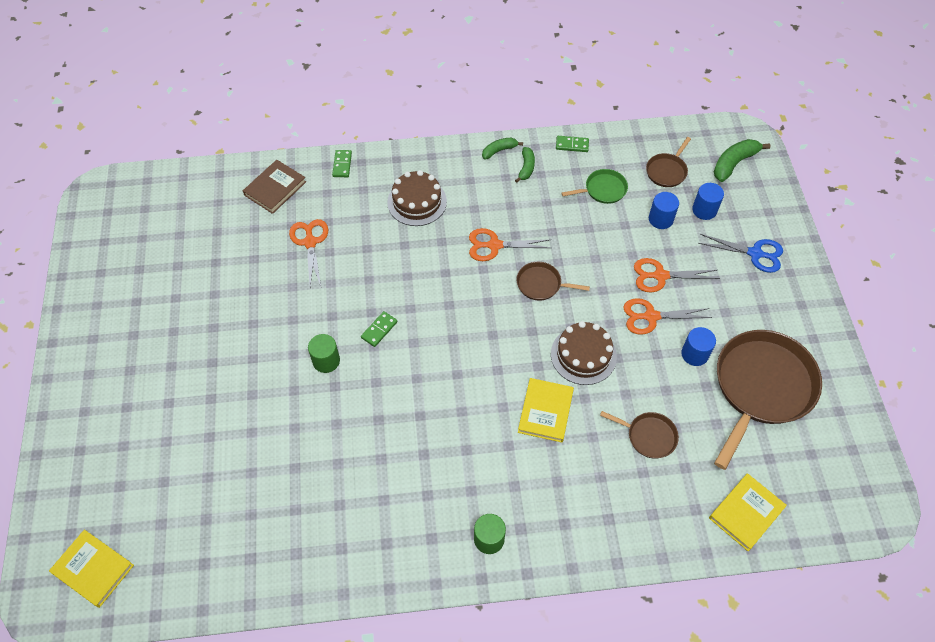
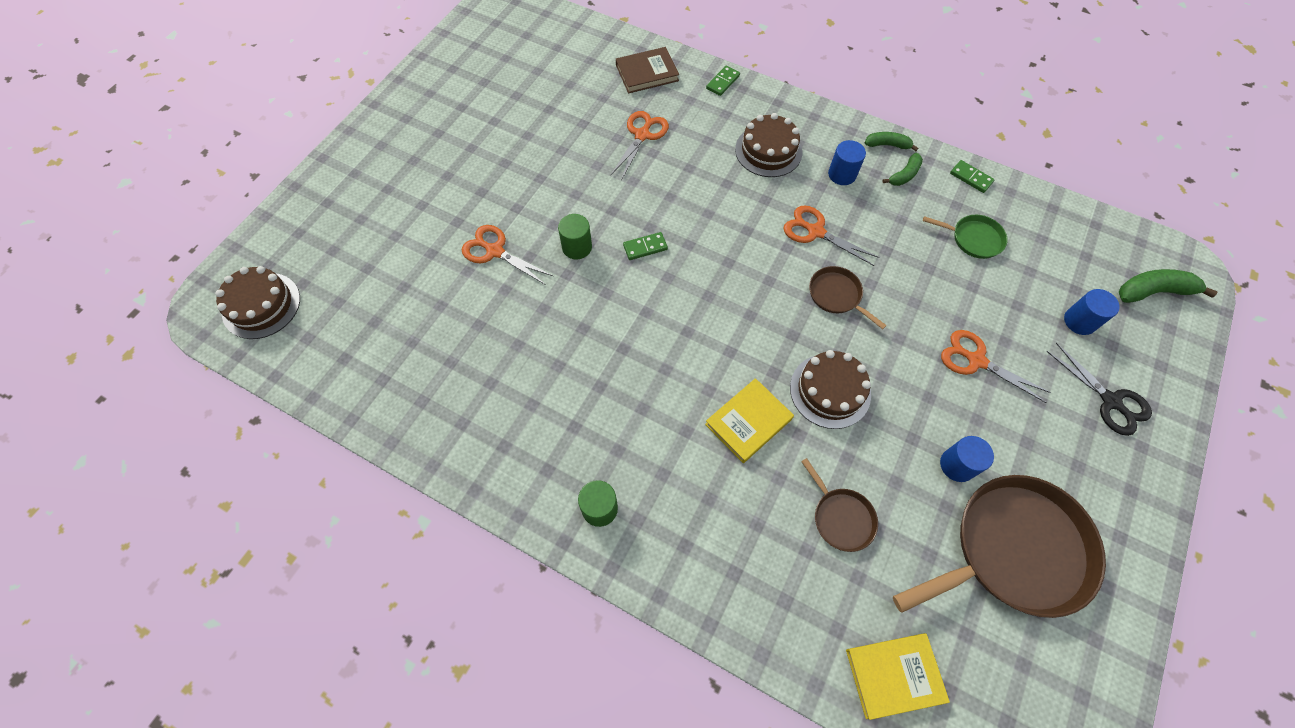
camera: 35 degrees right, 5 degrees up
(93, 569) = (261, 305): yellow book -> brown cake
(651, 316) = (934, 396): orange scissors -> orange scissors (495, 251)
(660, 219) = (1019, 303): blue cylinder -> blue cylinder (842, 174)
(667, 171) = (1063, 258): brown pan -> none
(755, 254) = (1110, 401): blue scissors -> black scissors

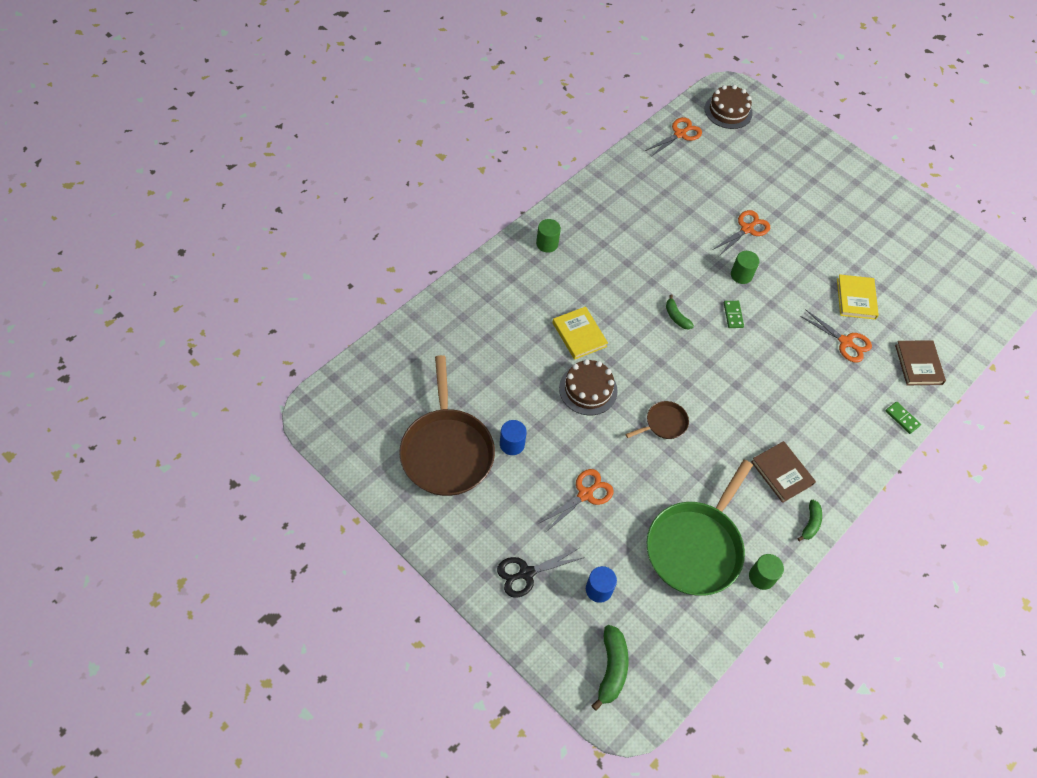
camera: 100 degrees right, 5 degrees down
(768, 151) = (816, 427): brown cake -> none
(815, 231) = (726, 431): orange scissors -> orange scissors (680, 134)
(841, 517) = (500, 363): brown pan -> none
(842, 174) = (782, 473): blue cylinder -> brown book
(894, 675) = (404, 355): yellow book -> yellow book (856, 298)
(904, 175) = (773, 522): green banana -> green banana (676, 317)
(971, 178) = (761, 577): green domino -> green cylinder
(973, 239) = (695, 547): green pan -> green pan, size x2.16

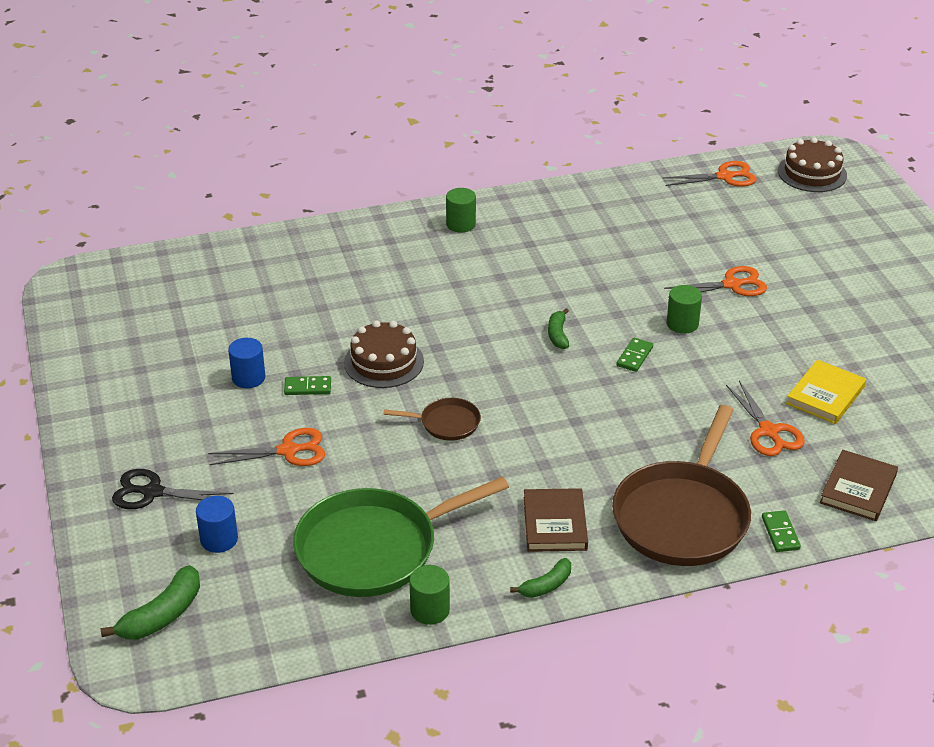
camera: 35 degrees right, 20 degrees down
(447, 451) = (172, 358): brown pan -> brown pan (682, 516)
(556, 434) = (307, 387): none -> green domino
(579, 334) = (421, 312): yellow book -> none

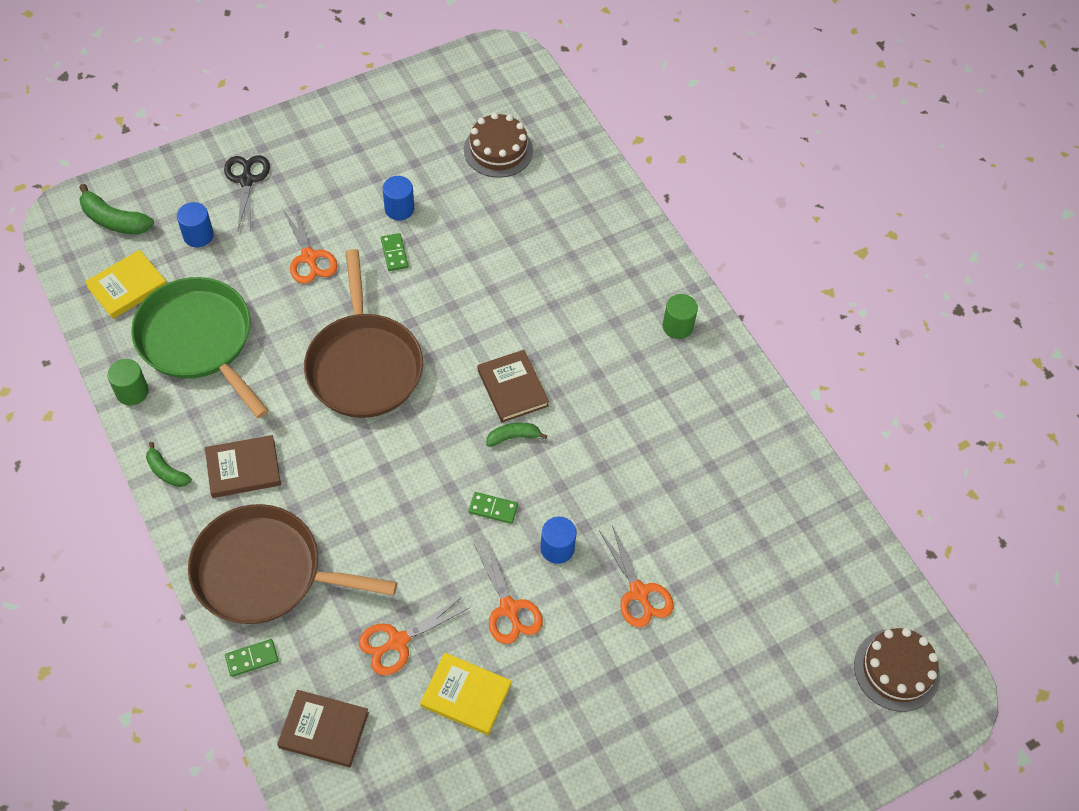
camera: 75 degrees right, 20 degrees up
(272, 607) = (127, 287): none -> yellow book
(383, 362) = (441, 302): brown cake -> brown cake (498, 150)
(446, 423) = (364, 365): brown pan -> brown pan, size x2.16
(502, 328) = (512, 388): none -> brown book
(682, 324) = (557, 548): green cylinder -> blue cylinder
(725, 177) = (854, 571): orange scissors -> orange scissors (509, 609)

